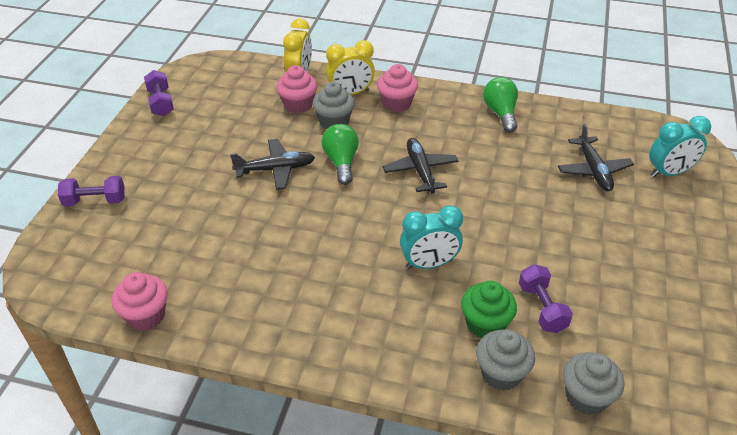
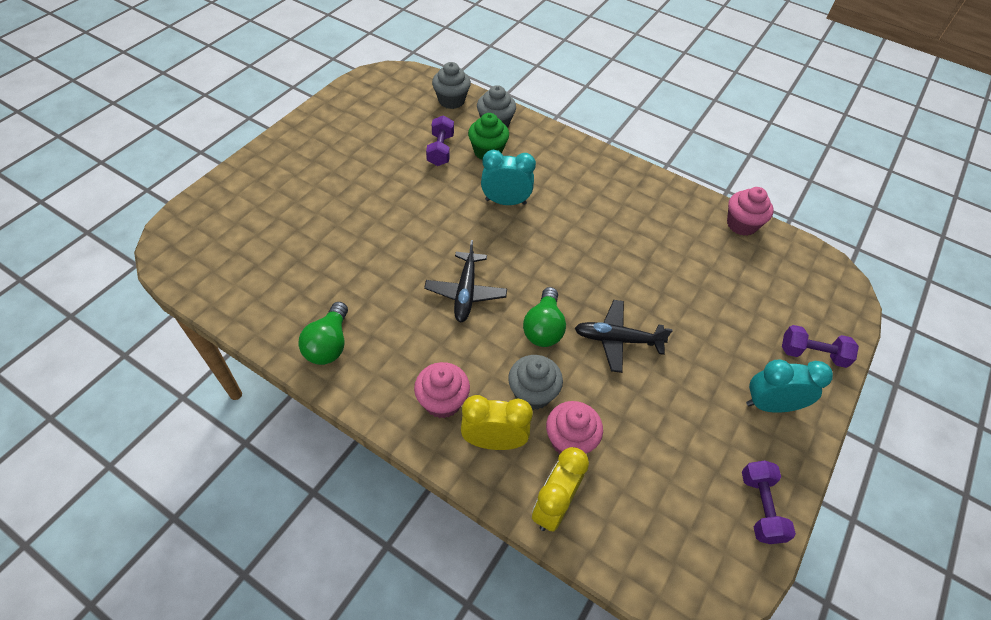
camera: 165 degrees left, 10 degrees up
(593, 170) = (297, 242): black plane -> none
(669, 173) = (231, 219): turquoise clock -> turquoise clock (770, 405)

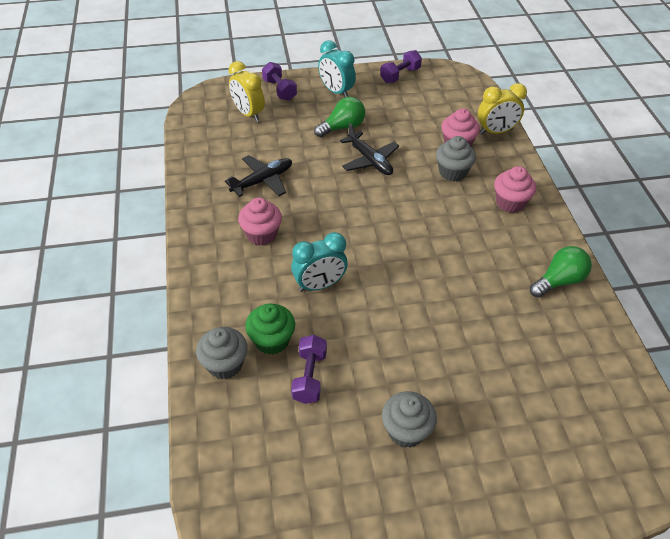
camera: 130 degrees left, 5 degrees down
(440, 150) = (309, 377): purple dumbbell -> purple dumbbell turned 45 degrees counterclockwise
(451, 100) = (224, 431): grey cupcake -> grey cupcake (406, 430)
(466, 292) = (430, 246): black plane -> black plane (262, 181)
(494, 441) = (499, 169): yellow clock -> yellow clock (248, 114)
(505, 202) = (319, 285): turquoise clock -> turquoise clock turned 75 degrees counterclockwise
(543, 328) = (404, 194): green light bulb -> green light bulb (342, 127)
(741, 224) = (193, 154): pink cupcake -> pink cupcake (261, 234)

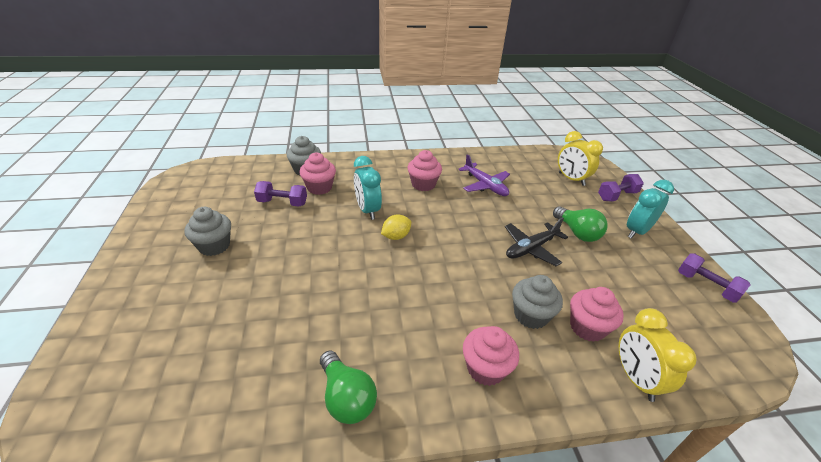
camera: 90 degrees right, 10 degrees down
(248, 114) = (571, 179): yellow clock -> yellow clock turned 90 degrees counterclockwise
(262, 181) = (485, 185): black plane -> purple plane
(272, 340) = (319, 187): green cupcake -> pink cupcake
(365, 257) = (396, 236): none -> yellow lemon

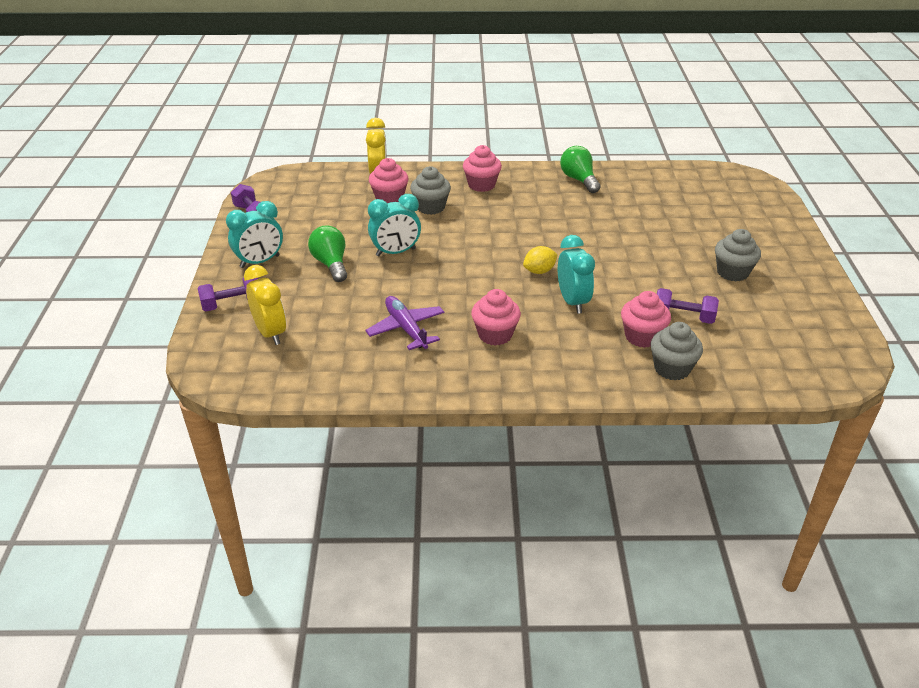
camera: 170 degrees left, 0 degrees up
(531, 248) = (395, 252): black plane -> turquoise clock

